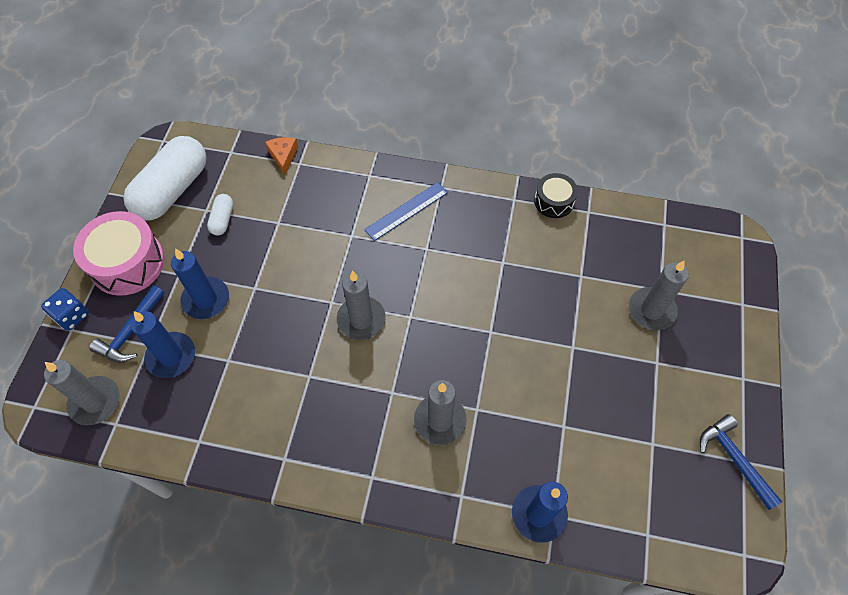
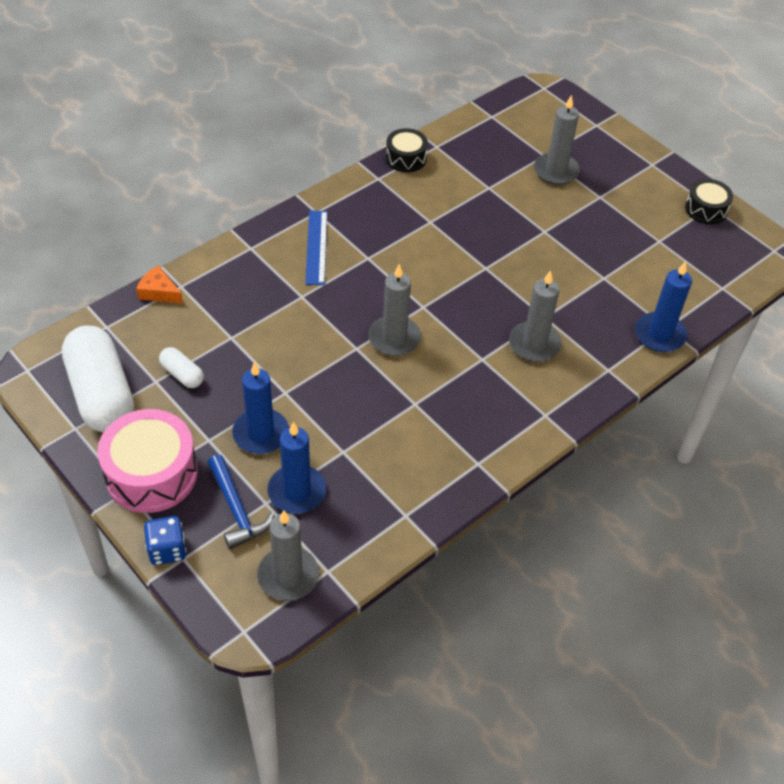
camera: 55 degrees left, 10 degrees down
(734, 459) = (706, 209): blue hammer -> black drum

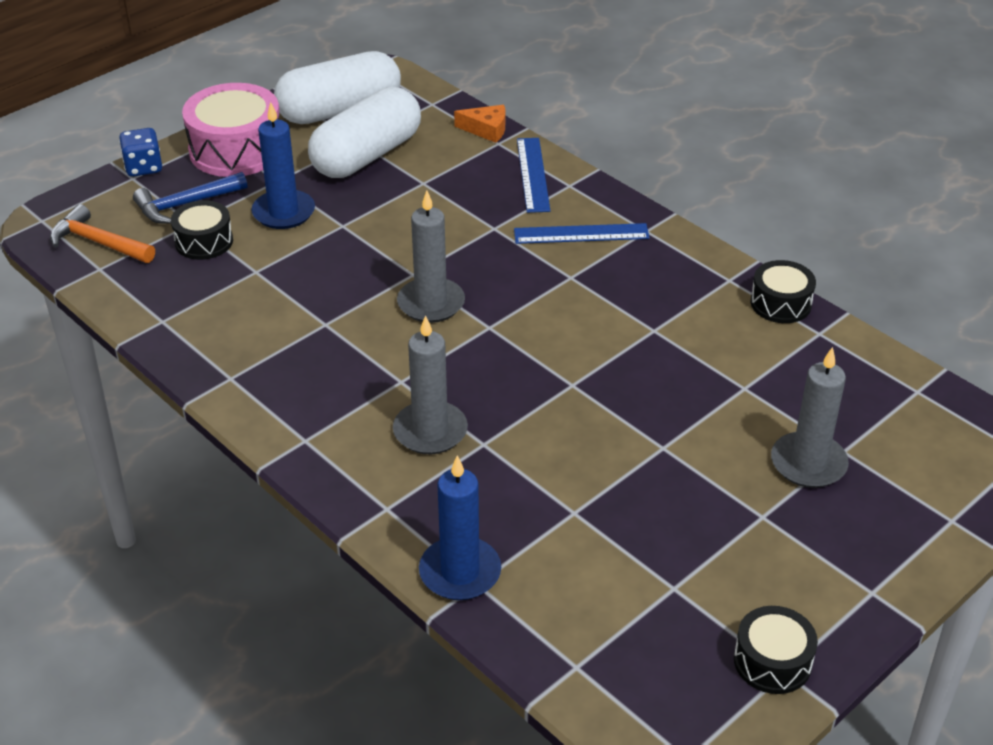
camera: 90 degrees right, 10 degrees down
(159, 292) = (486, 129): orange cheese -> orange cheese turned 75 degrees clockwise
(182, 374) = (366, 155): white capsule -> white capsule, size x2.22
(232, 268) = (533, 174): none -> blue ruler
(288, 576) = (99, 242): grey candle -> orange hammer
(297, 491) = (204, 241): blue candle -> black drum

